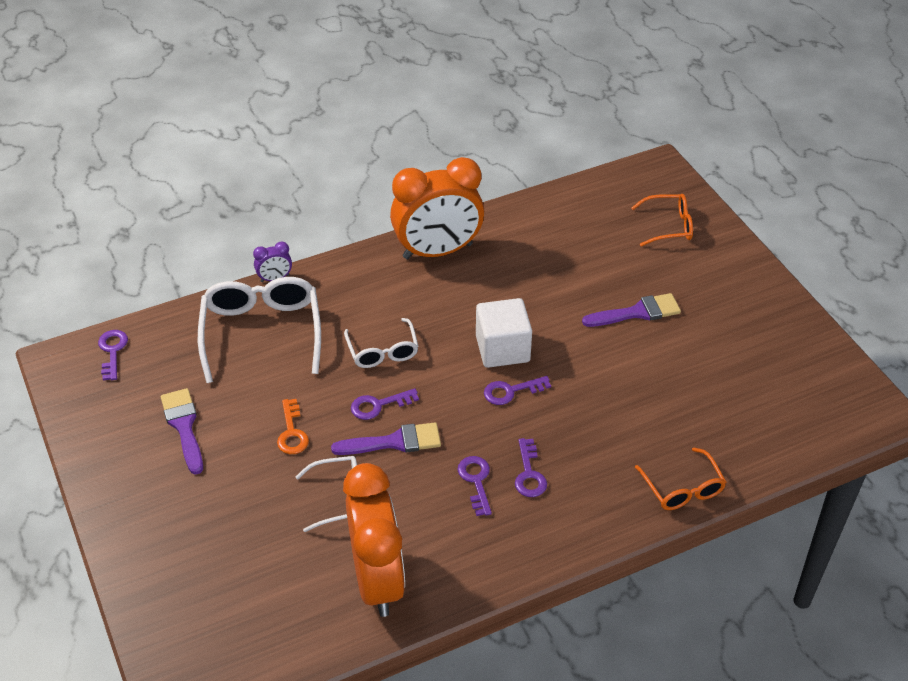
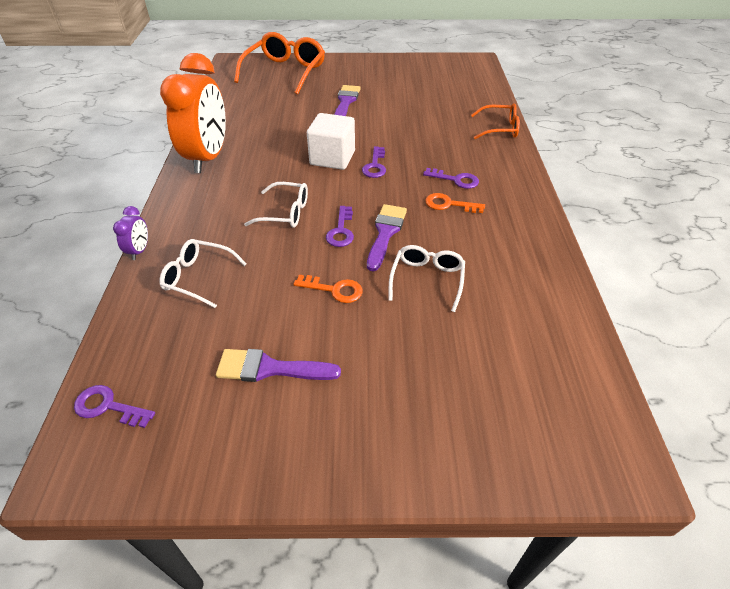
camera: 65 degrees left, 0 degrees up
(262, 334) = (199, 277): white glasses -> white glasses, size x0.57
(377, 580) = (523, 282): orange clock -> none
(476, 481) = (449, 204): purple key -> orange key
(668, 226) = (284, 72): orange glasses -> orange glasses, size x1.75

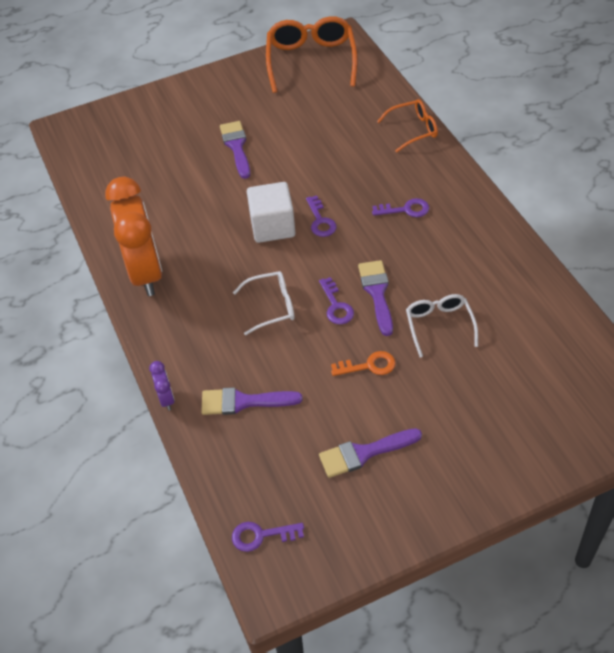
camera: 20 degrees left, 5 degrees up
(199, 277) = (244, 402): white glasses -> purple brush
(284, 72) = (138, 126): orange glasses -> orange glasses (311, 61)
(449, 204) = (415, 240): orange key -> none

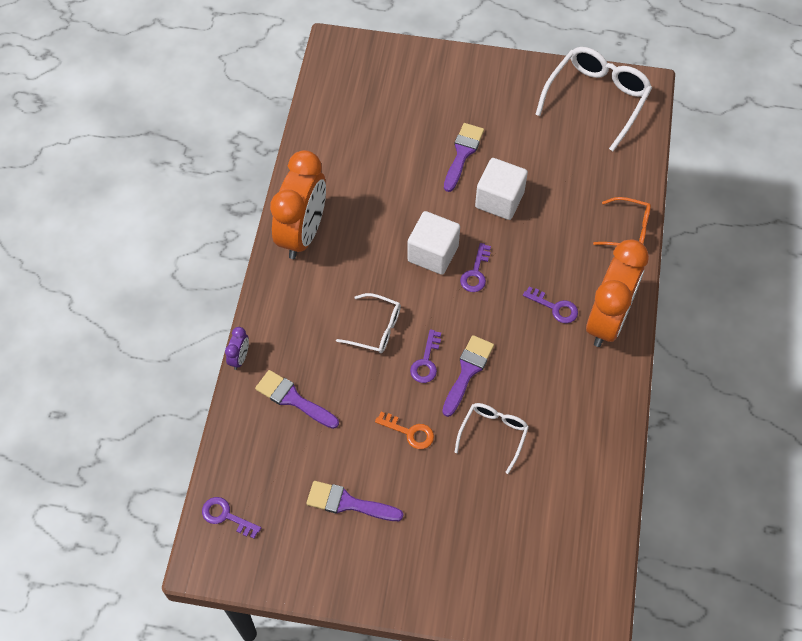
camera: 30 degrees right, 10 degrees up
(294, 162) = (499, 200): none -> white cube
(311, 61) = (596, 100): orange glasses -> white glasses
(453, 196) = (607, 320): none -> orange clock

